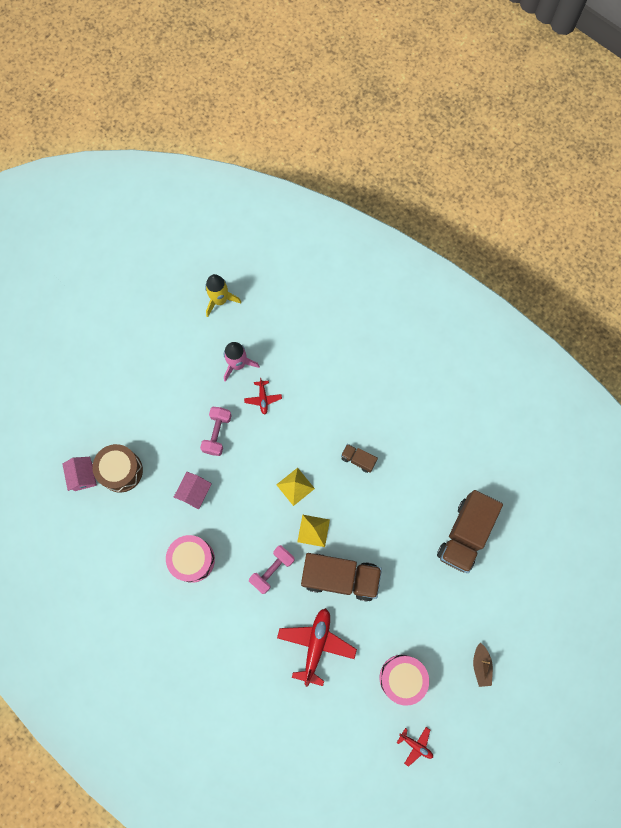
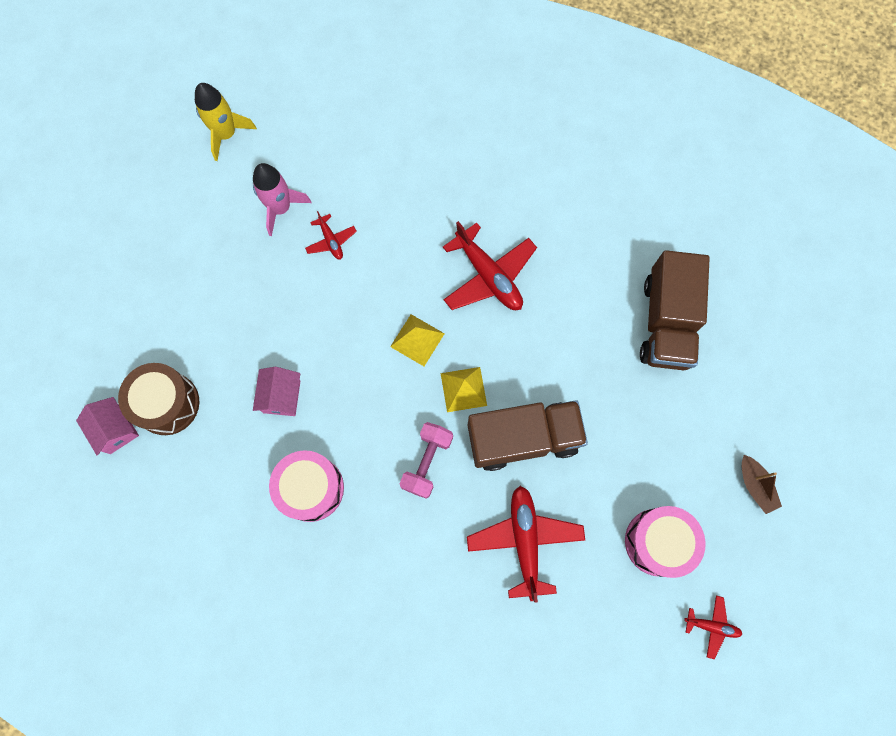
camera: 20 degrees left, 0 degrees up
(217, 433) = (285, 307): pink dumbbell -> none
(358, 459) = (488, 276): brown truck -> red plane

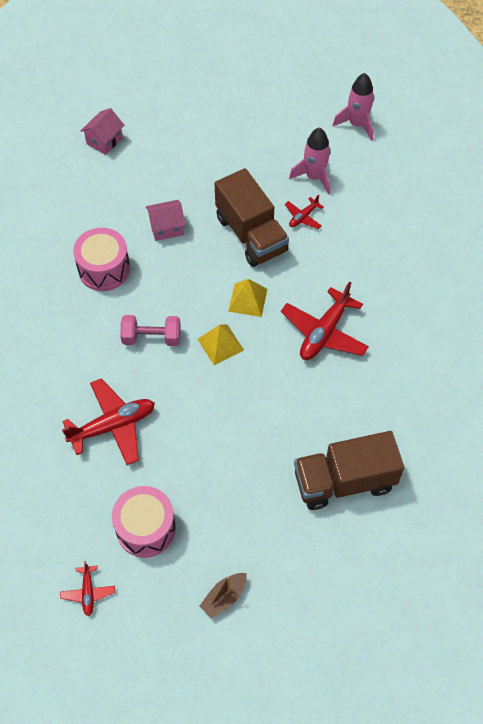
camera: 70 degrees right, 15 degrees down
(167, 403) = (134, 162): brown drum -> none
(226, 134) = (357, 124): yellow rocket -> pink rocket
(523, 438) = (196, 399): brown truck -> brown truck (251, 234)

